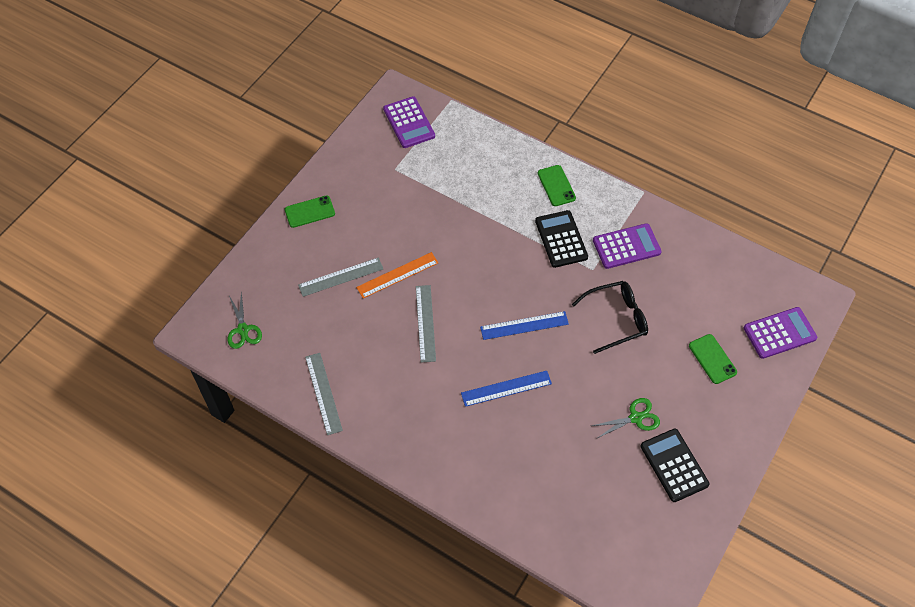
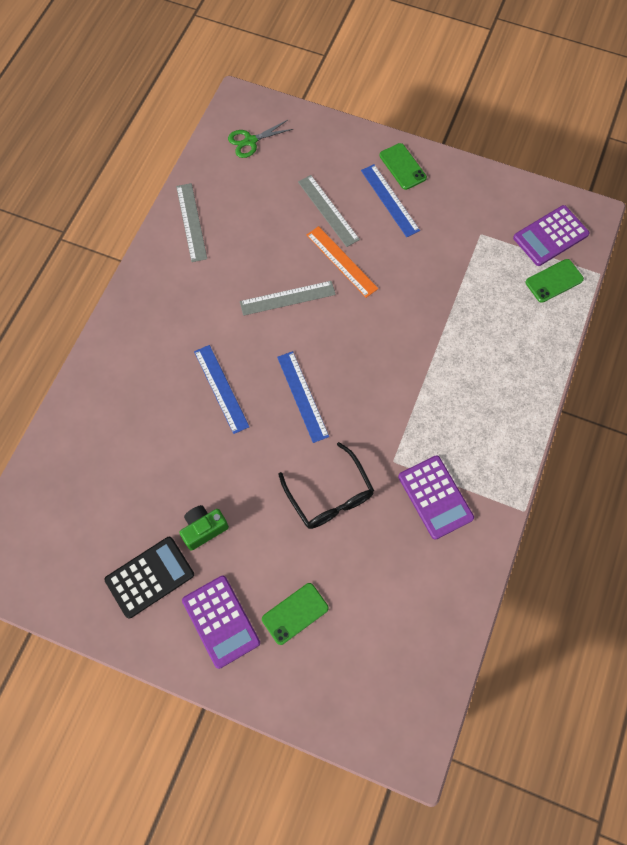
camera: 80 degrees right, 10 degrees up
(323, 393) = (191, 222): grey ruler -> grey ruler turned 75 degrees counterclockwise
(343, 227) = (390, 200): none -> blue ruler
(556, 186) = (505, 406): green phone -> green phone (554, 281)
(561, 239) = (428, 421): black calculator -> none
(635, 418) = (204, 529): green scissors -> green camera
(779, 333) = (347, 698): purple calculator -> purple calculator (221, 621)

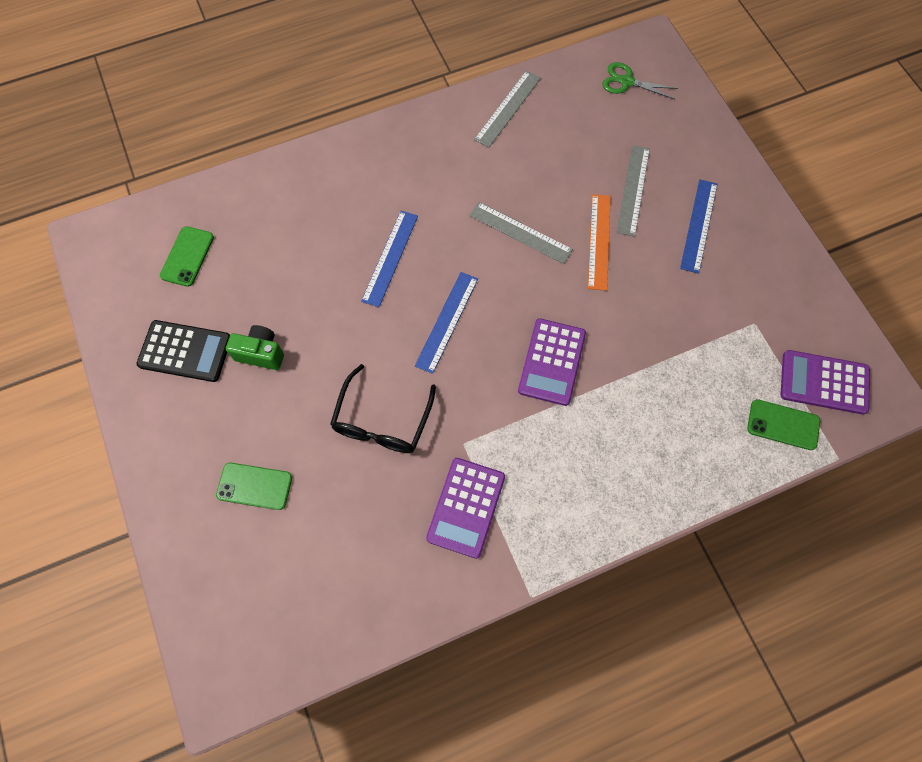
camera: 45 degrees right, 0 degrees up
(221, 621) = (197, 435): purple calculator -> purple calculator (552, 362)
(402, 166) = (742, 206): green phone -> green phone (187, 256)

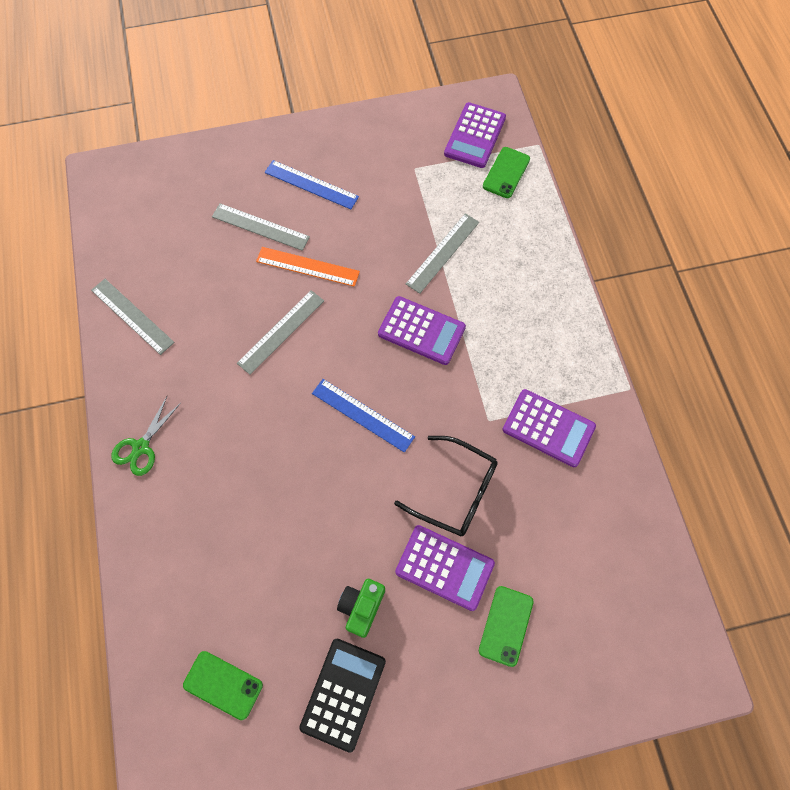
camera: 80 degrees left, 0 degrees up
(305, 421) = (444, 567): none -> purple calculator
(390, 258) = (279, 459): blue ruler -> none
(626, 82) = (137, 204): green scissors -> green scissors (141, 447)
(653, 369) = (442, 252): none -> grey ruler

